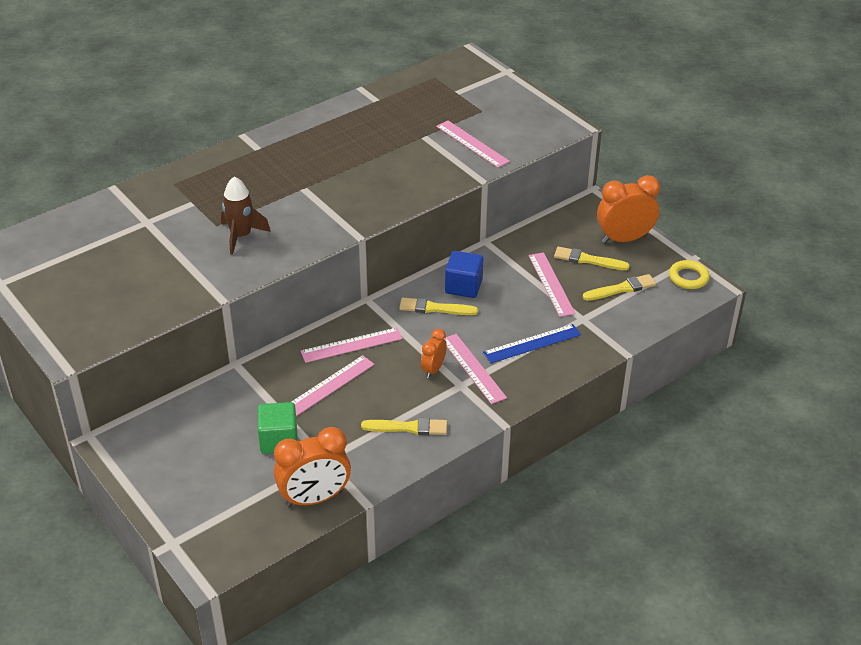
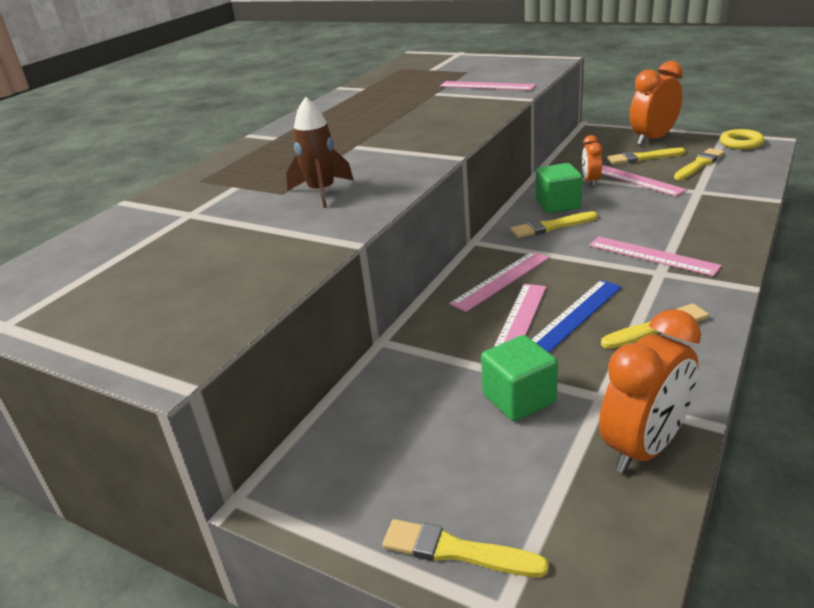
camera: 20 degrees left, 10 degrees down
(174, 508) = (457, 551): none -> yellow brush
(433, 369) = (613, 270): orange clock -> orange clock (590, 181)
(463, 286) = (558, 204): blue cube -> green cube
(532, 344) = (681, 220): blue ruler -> blue ruler (576, 315)

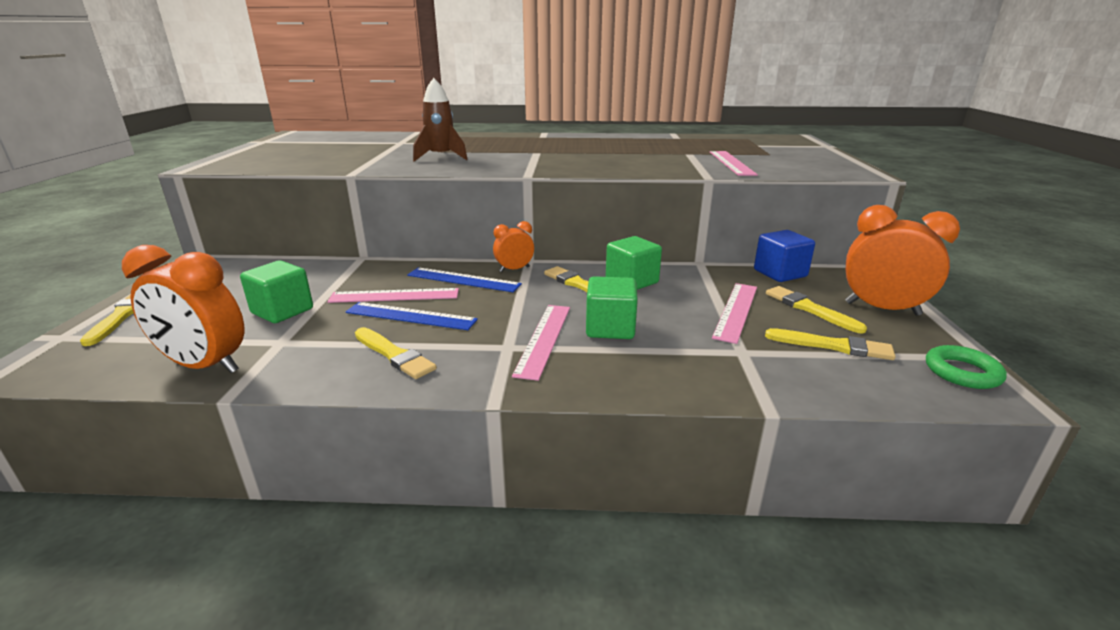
camera: 60 degrees right, 5 degrees down
(501, 280) = (463, 280): pink ruler -> blue ruler
(577, 152) = (780, 273): none -> blue cube
(590, 181) = (706, 289): orange clock -> orange clock (514, 269)
(644, 227) = (610, 328): none -> green cube
(741, 143) = (962, 372): yellow ring -> green ring

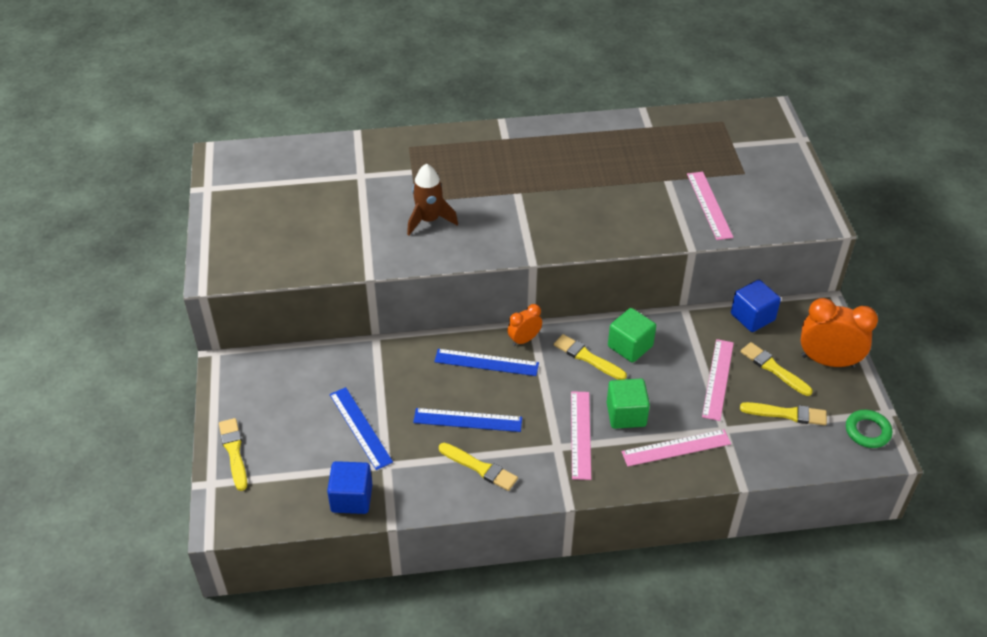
camera: 10 degrees left, 20 degrees up
(205, 366) = (351, 498): orange clock -> blue cube
(282, 311) = (360, 427): green cube -> blue ruler
(394, 296) = (440, 394): pink ruler -> pink ruler (676, 448)

